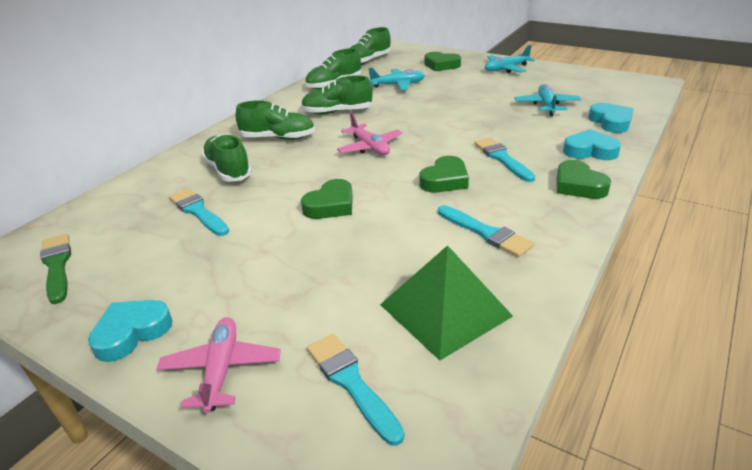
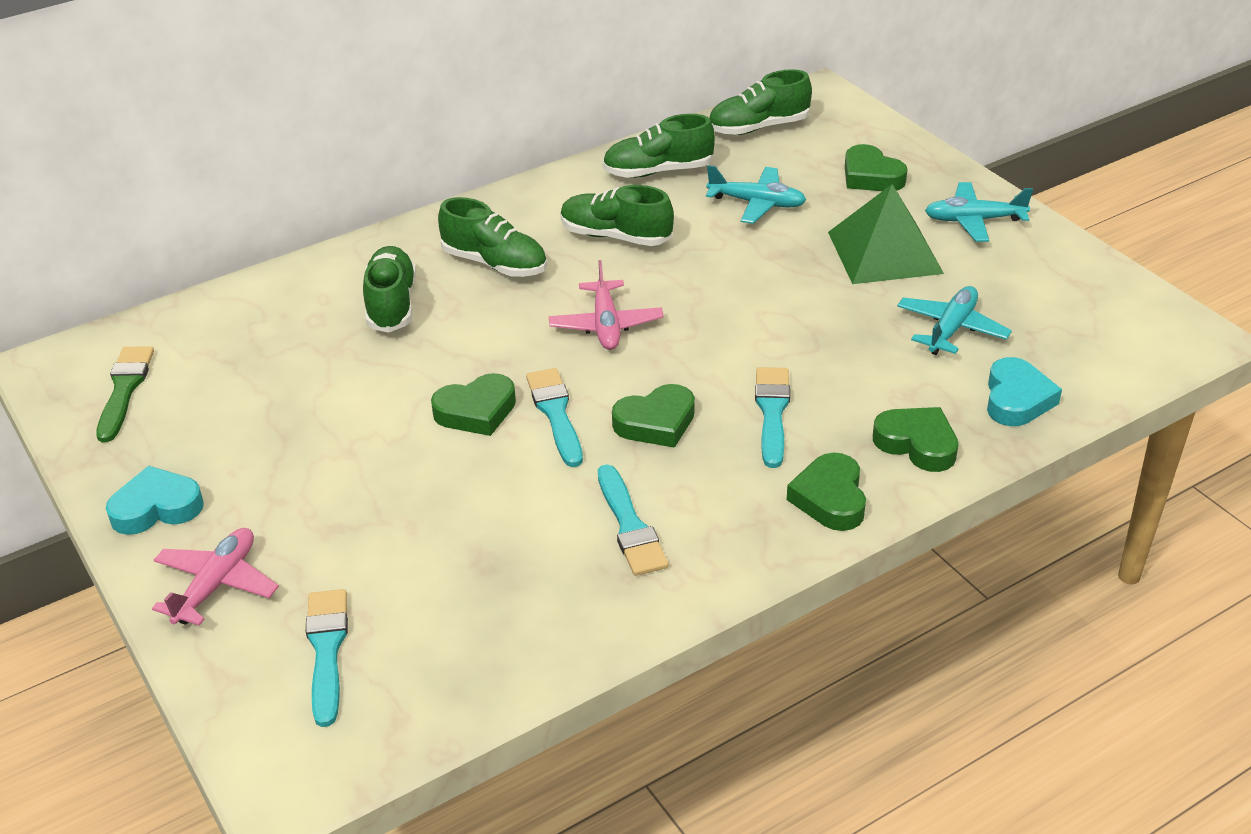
camera: 25 degrees right, 5 degrees up
(198, 211) = (314, 363): turquoise brush -> turquoise brush (556, 414)
(445, 310) = (487, 609): green pyramid -> green pyramid (884, 252)
(590, 151) = (917, 444): turquoise heart -> green heart

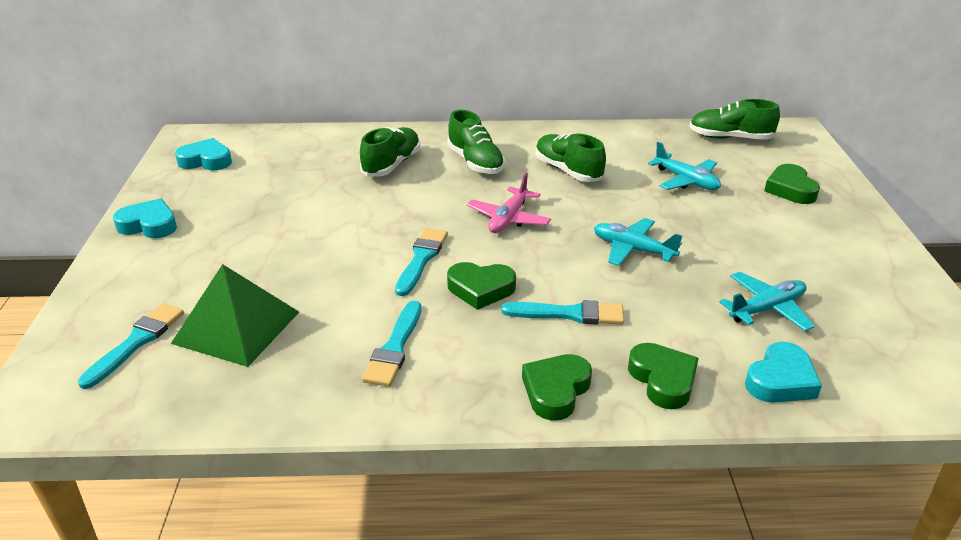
camera: 30 degrees right, 5 degrees down
(124, 390) = (206, 160): green brush -> turquoise heart
(216, 585) = (127, 278): pink plane -> none
(476, 411) = (375, 239): green heart -> none
(658, 171) = (633, 143): green shoe -> none
(772, 413) = (569, 314): turquoise brush -> turquoise brush turned 60 degrees clockwise
(884, 252) = (757, 240): green pyramid -> green pyramid (237, 327)
(974, 220) = (852, 242): turquoise plane -> turquoise plane (633, 249)

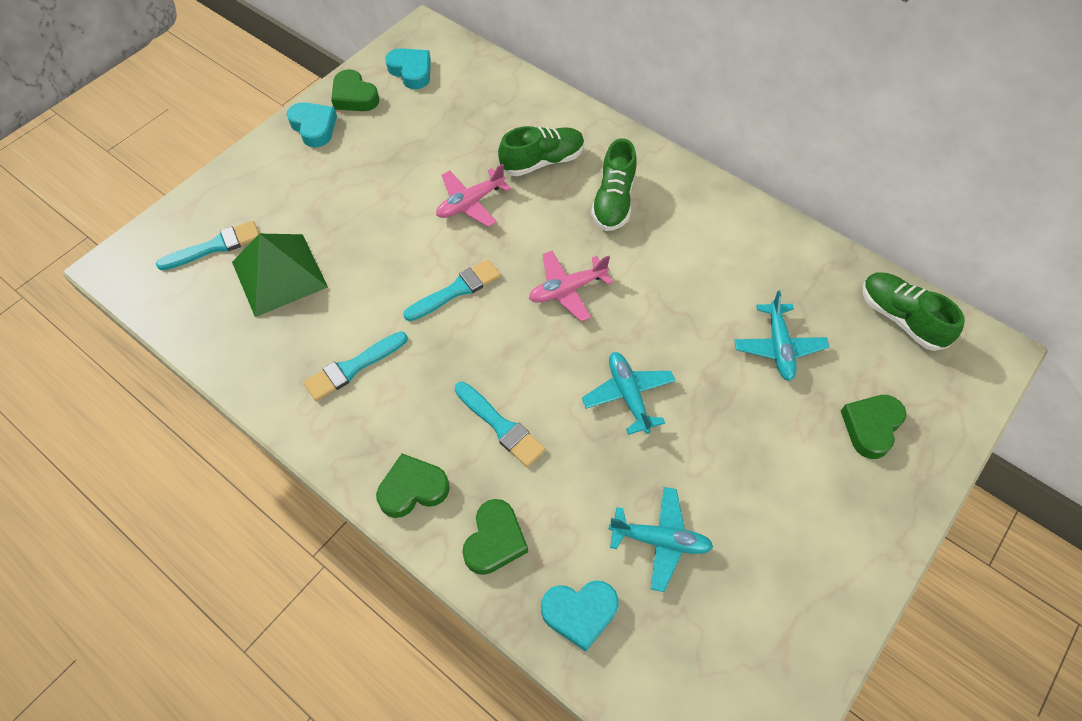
camera: 40 degrees right, 25 degrees up
(363, 208) = (470, 203): none -> pink plane
(480, 289) = (465, 353): green heart -> green heart (354, 96)
(568, 171) = (682, 263): green shoe -> none

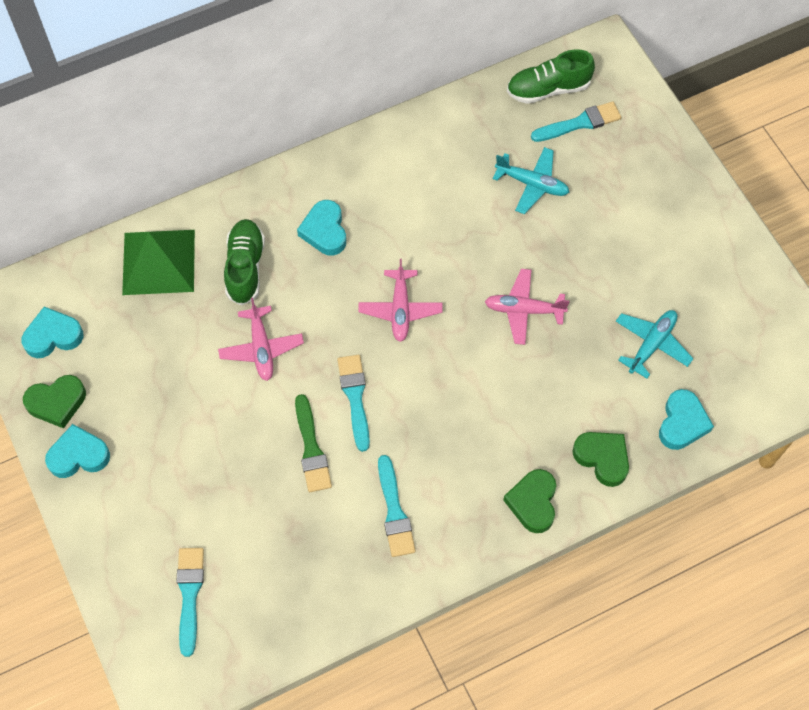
camera: 65 degrees left, 5 degrees up
(279, 274) = (257, 544): green pyramid -> green pyramid (159, 261)
(389, 277) = (311, 448): none -> green brush
(500, 426) = (507, 415): turquoise brush -> turquoise brush (579, 123)
(613, 201) = (324, 231): green shoe -> turquoise heart
(628, 395) = (524, 310): turquoise plane -> pink plane
(871, 427) = (626, 161): green heart -> none

